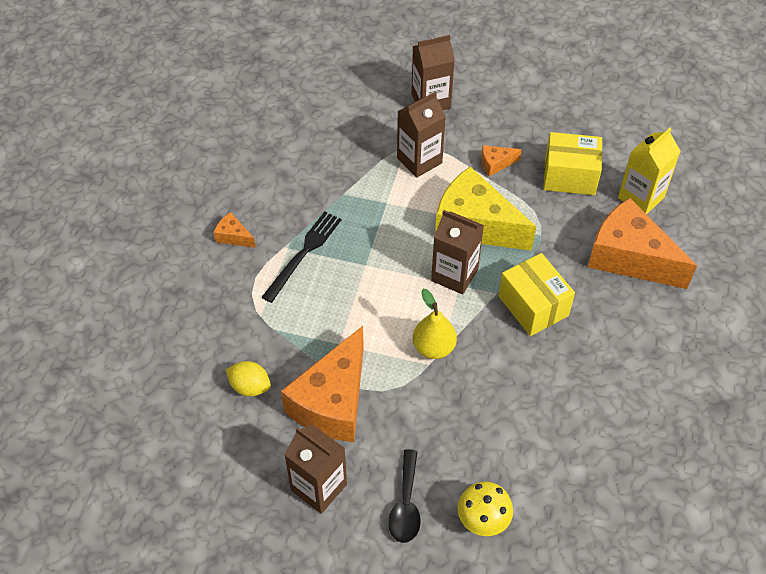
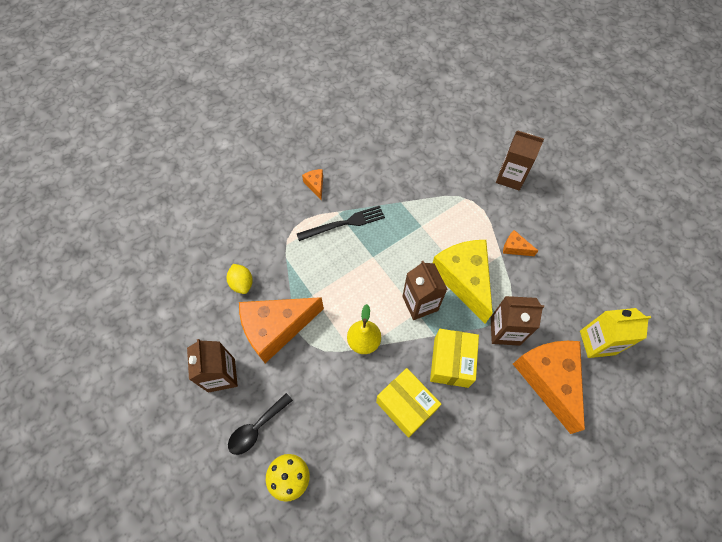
camera: 40 degrees right, 10 degrees up
(419, 160) = (467, 212): brown carton -> brown carton (505, 331)
(569, 176) = (558, 291): yellow box -> yellow box (406, 406)

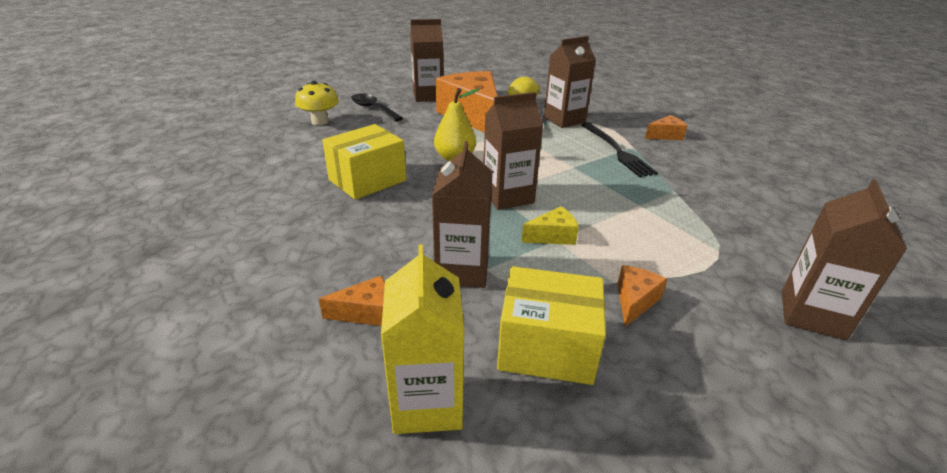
camera: 90 degrees right, 30 degrees down
(285, 252) = (564, 120): none -> brown carton
(451, 362) = (417, 215): yellow box -> yellow box (547, 347)
(463, 279) = (553, 236): yellow cheese -> yellow cheese, size x0.42
(548, 379) = (366, 312): orange cheese -> orange cheese, size x0.42

